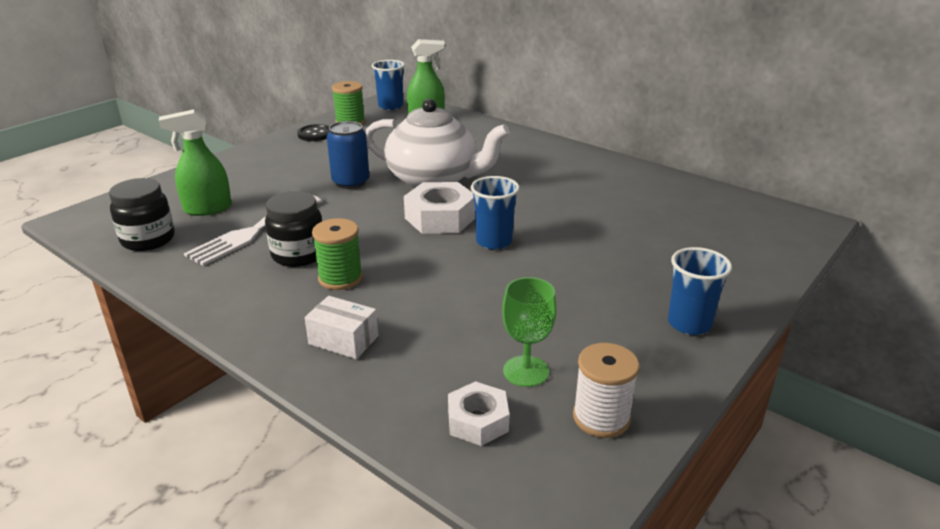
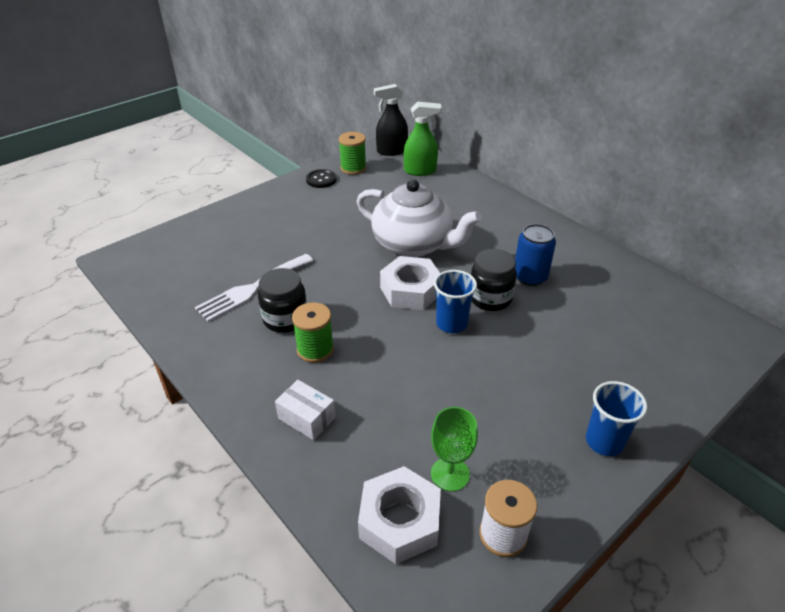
camera: 10 degrees right, 10 degrees up
(148, 240) = (169, 288): black jar -> black jar (490, 298)
(207, 209) = (220, 258): green spray bottle -> none
(350, 182) = (342, 240): blue can -> blue can (530, 277)
(390, 106) = (391, 151): blue cup -> black spray bottle
(477, 421) = (399, 521): white nut -> white nut, size x1.60

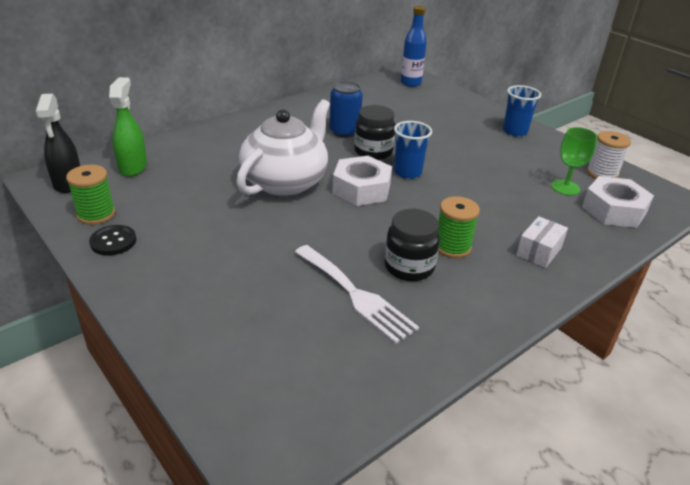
camera: 90 degrees left, 5 degrees down
(713, 335) = (410, 83): none -> blue bottle

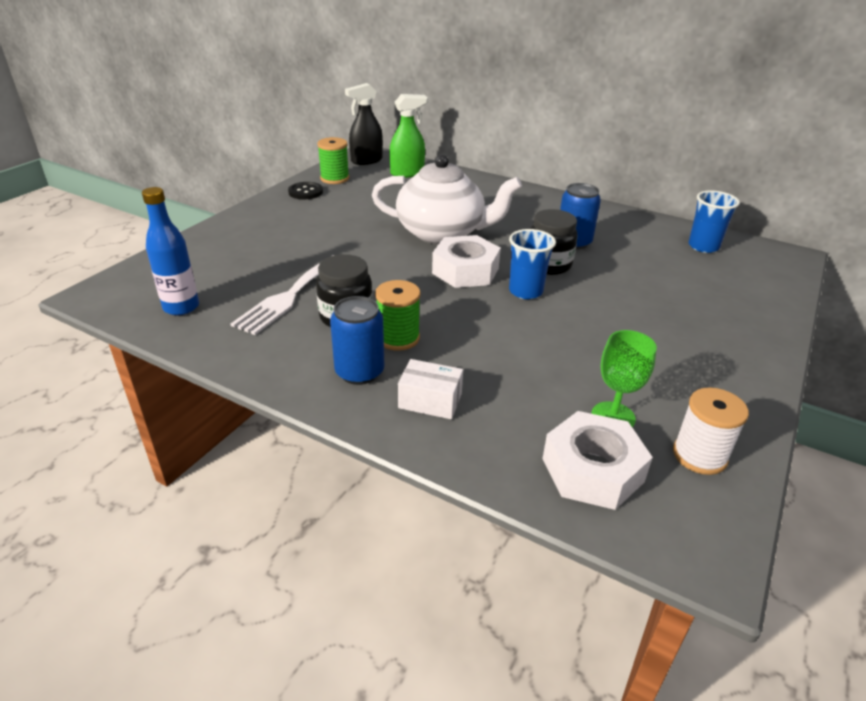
camera: 70 degrees right, 0 degrees up
(410, 83) = (762, 261): blue bottle -> blue bottle (181, 307)
(495, 277) = (359, 372): none -> blue can
(515, 131) = (733, 358): blue cup -> blue cup (703, 246)

